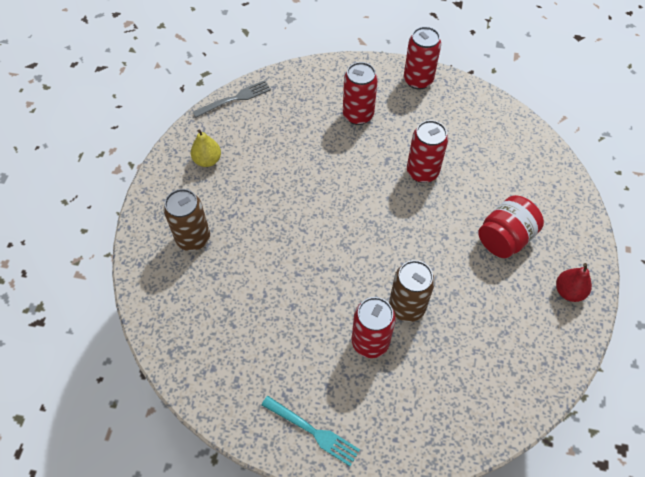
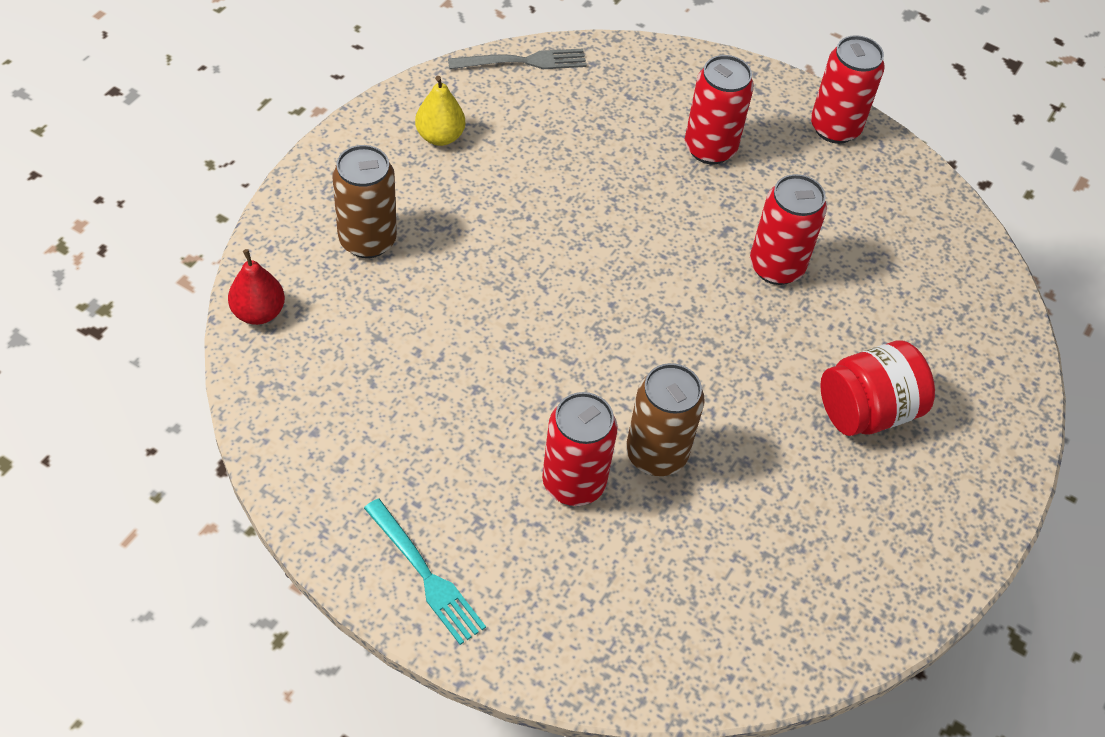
camera: 15 degrees right, 5 degrees down
(568, 291) = (937, 527): red pear -> red pear (258, 312)

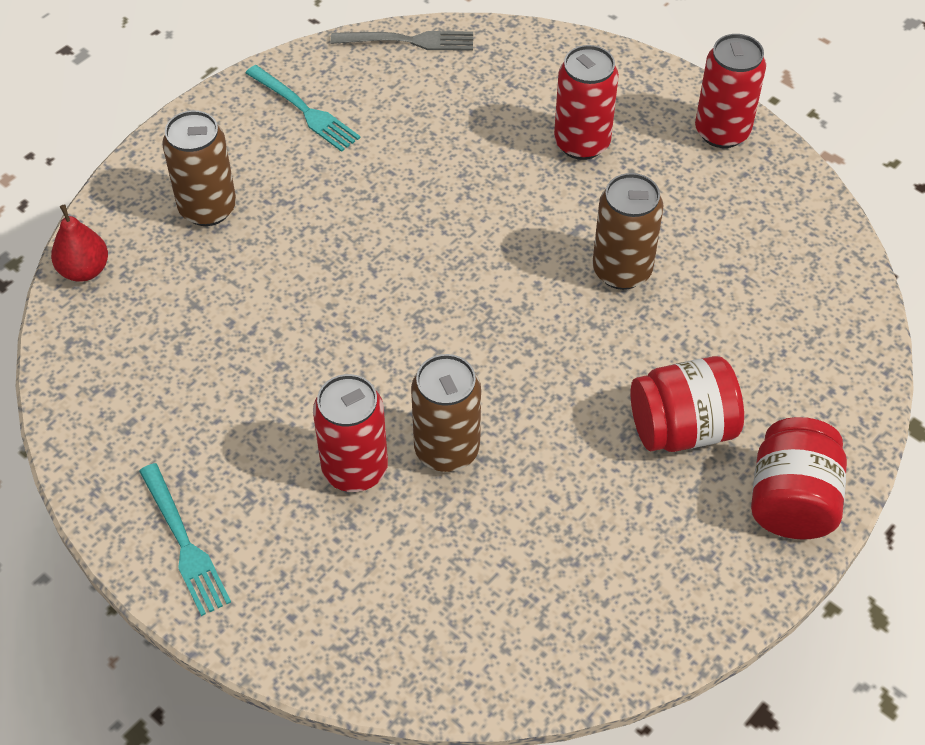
camera: 15 degrees right, 0 degrees up
(440, 136) = (305, 111): yellow pear -> turquoise fork
(776, 267) = (622, 270): red can -> brown can
(981, 468) = (791, 500): none -> red jar

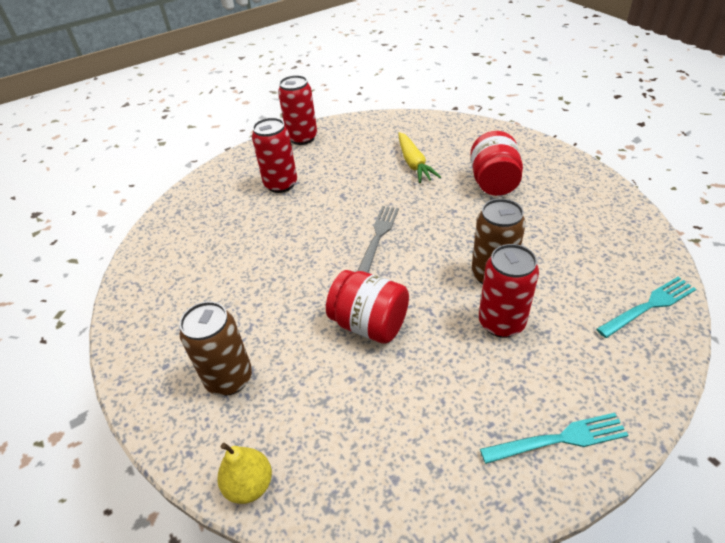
camera: 70 degrees left, 10 degrees down
(84, 270) = (249, 485): red pear -> yellow pear
(305, 111) = (170, 304): turquoise fork -> turquoise fork (649, 305)
(409, 41) = (146, 242): grey fork -> grey fork (378, 236)
(622, 270) = (380, 185): brown can -> none
(699, 304) = (414, 163): none -> yellow carrot
(791, 500) = (544, 157): red jar -> red jar (369, 324)

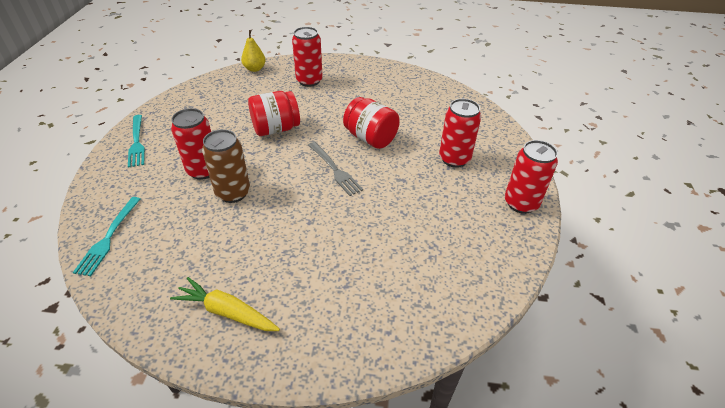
camera: 125 degrees right, 0 degrees up
(229, 378) = (309, 81): brown can -> red can
(414, 163) = (397, 244): yellow carrot -> yellow carrot (227, 312)
(493, 182) = (307, 273): red jar -> red jar (370, 138)
(559, 439) = (137, 142): turquoise fork -> turquoise fork turned 45 degrees counterclockwise

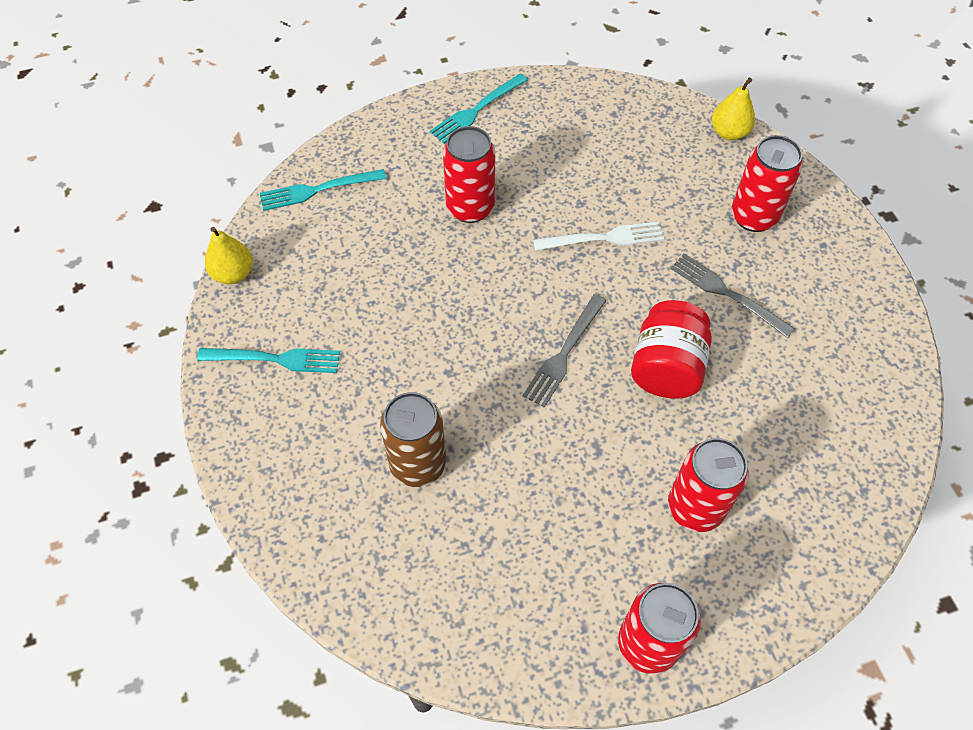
camera: 65 degrees right, 15 degrees up
(127, 315) = (233, 273): none -> yellow pear
(227, 312) = (276, 359): yellow carrot -> turquoise fork
(233, 193) = (450, 262): brown can -> brown can (418, 464)
(276, 129) = (604, 238): red jar -> white fork
(344, 104) = (726, 293): none -> grey fork

